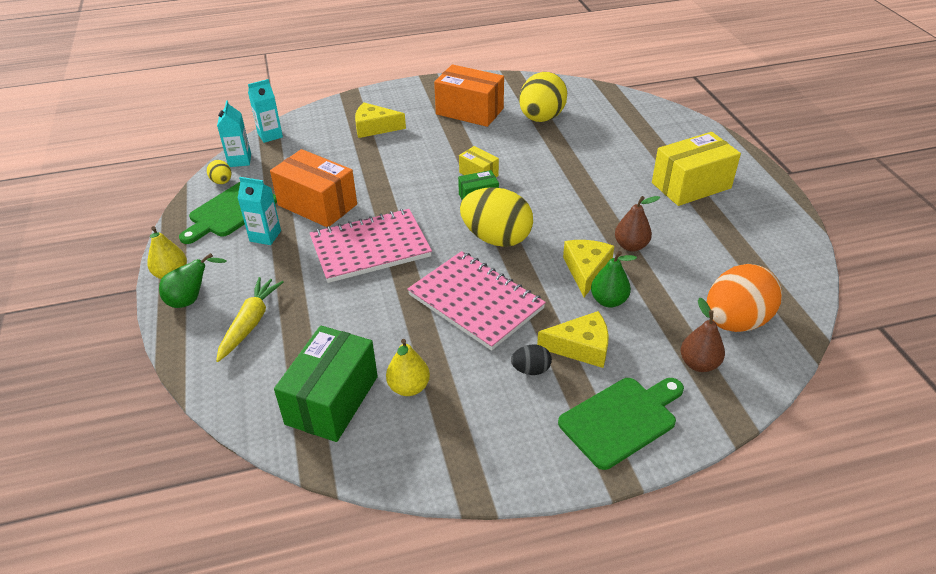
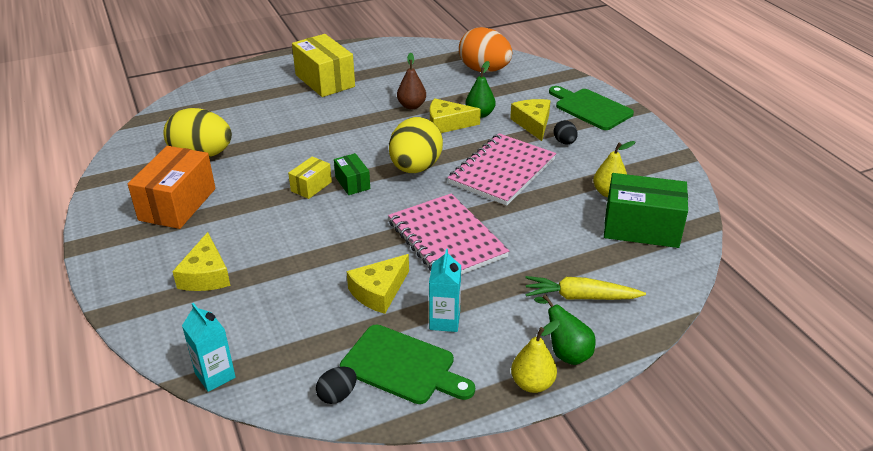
camera: 100 degrees left, 5 degrees down
(222, 182) = (337, 395): yellow egg -> black egg
(240, 160) = (282, 391): turquoise carton -> none
(317, 205) = (379, 291): orange box -> yellow cheese
(699, 364) = (529, 83): brown pear -> none

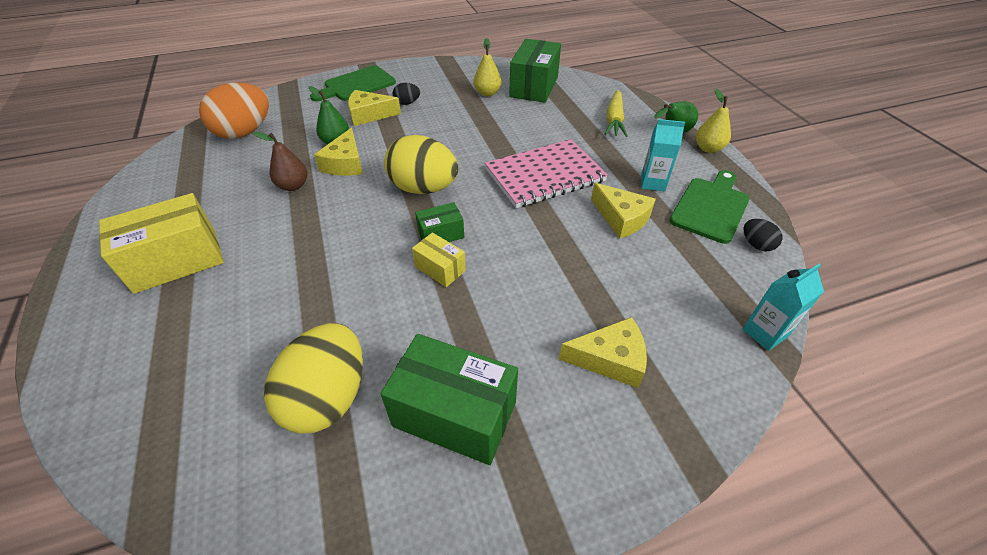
camera: 85 degrees left, 10 degrees up
(177, 204) = (454, 414): orange box -> green box
(502, 171) = (444, 138): pink notebook -> none

